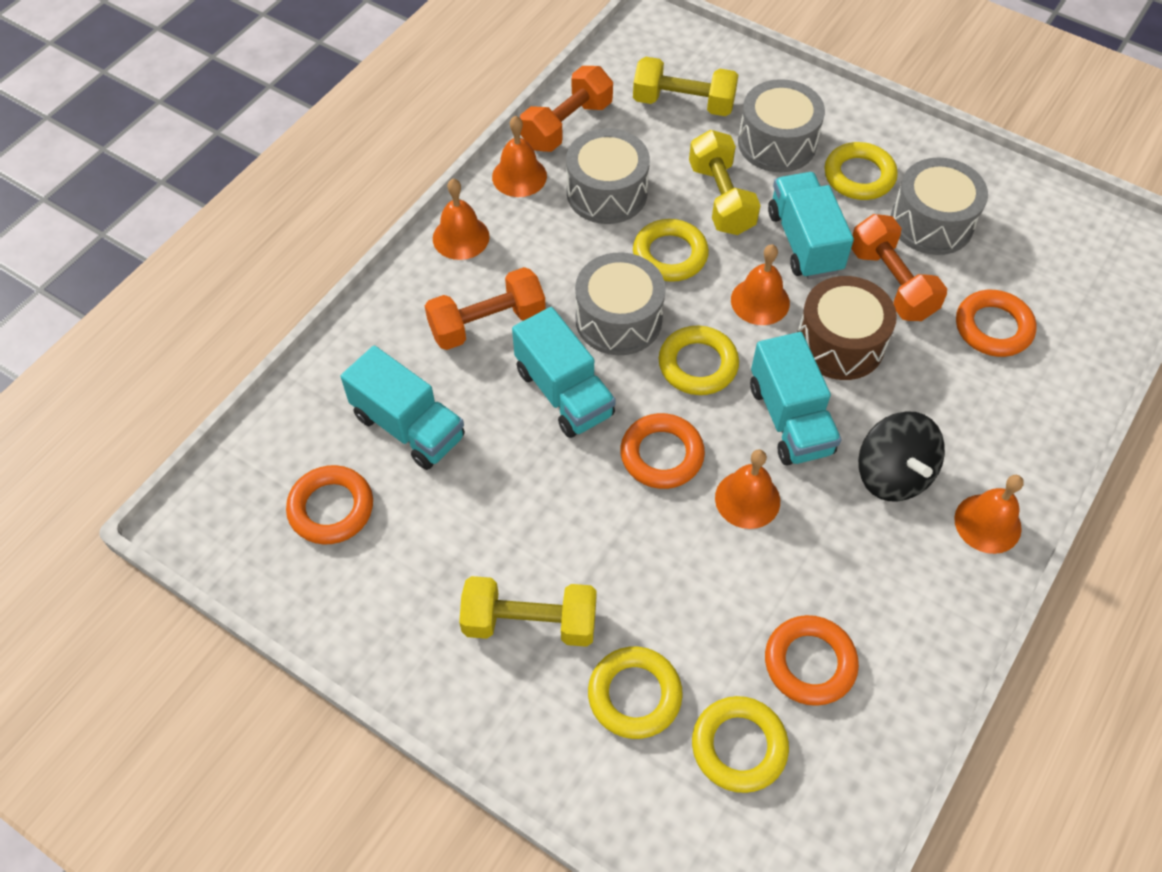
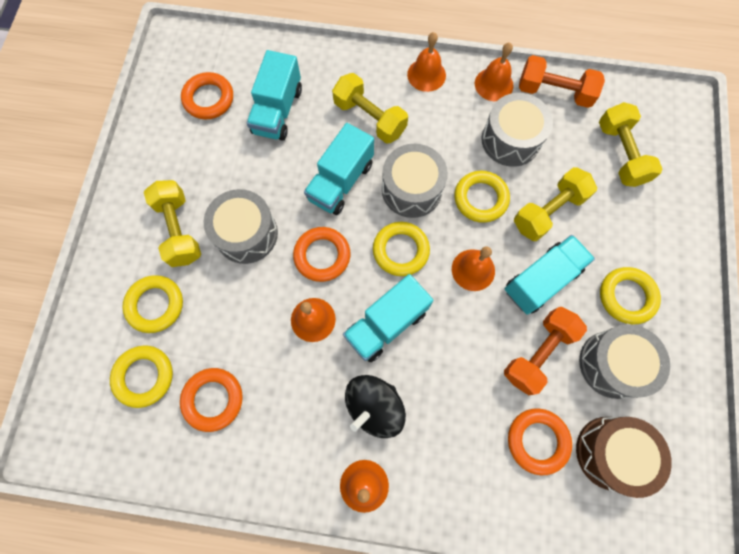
camera: 65 degrees right, 15 degrees up
(487, 323) = (369, 118): orange dumbbell -> yellow dumbbell
(777, 143) = (623, 229): grey drum -> grey drum (246, 234)
(840, 343) = (465, 335): brown drum -> brown drum (611, 453)

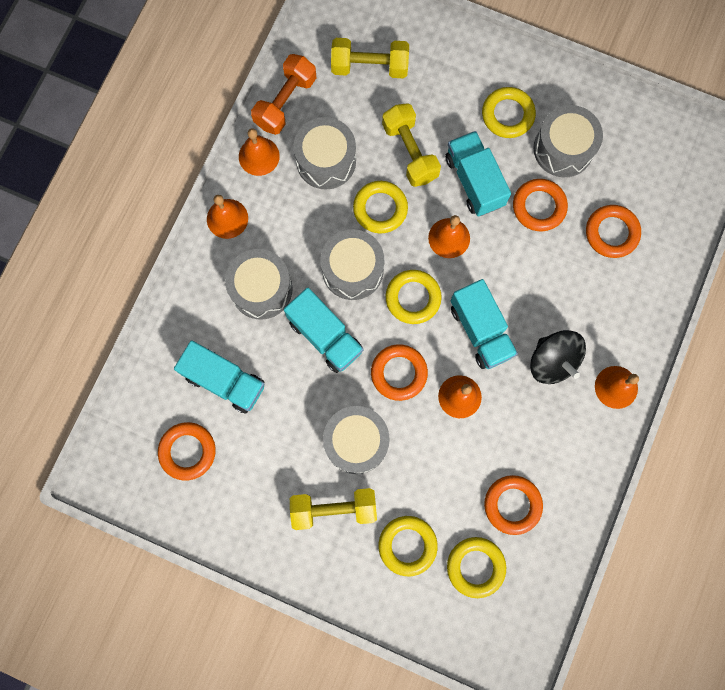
camera: 75 degrees left, 5 degrees up
(369, 118) = (261, 289): yellow dumbbell -> grey drum
(538, 353) = (539, 207): orange dumbbell -> orange ring
(611, 453) = (634, 177): brown drum -> none

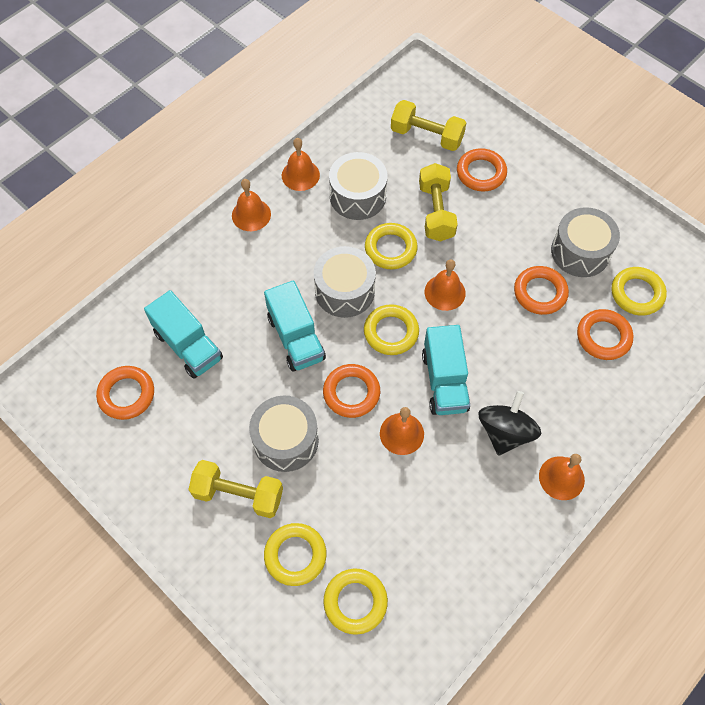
camera: 20 degrees right, 15 degrees down
(261, 289) = (255, 280): grey drum -> none
(285, 102) = (341, 141): orange dumbbell -> none
(474, 181) = (486, 253): turquoise truck -> none
(507, 115) = (537, 209): yellow ring -> yellow ring (637, 293)
(512, 505) = (415, 554): orange ring -> orange ring (481, 173)
(552, 361) = (505, 432): black spinning top -> black spinning top turned 150 degrees counterclockwise

